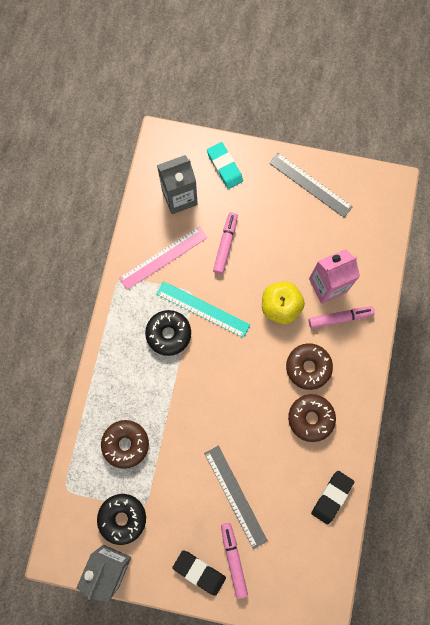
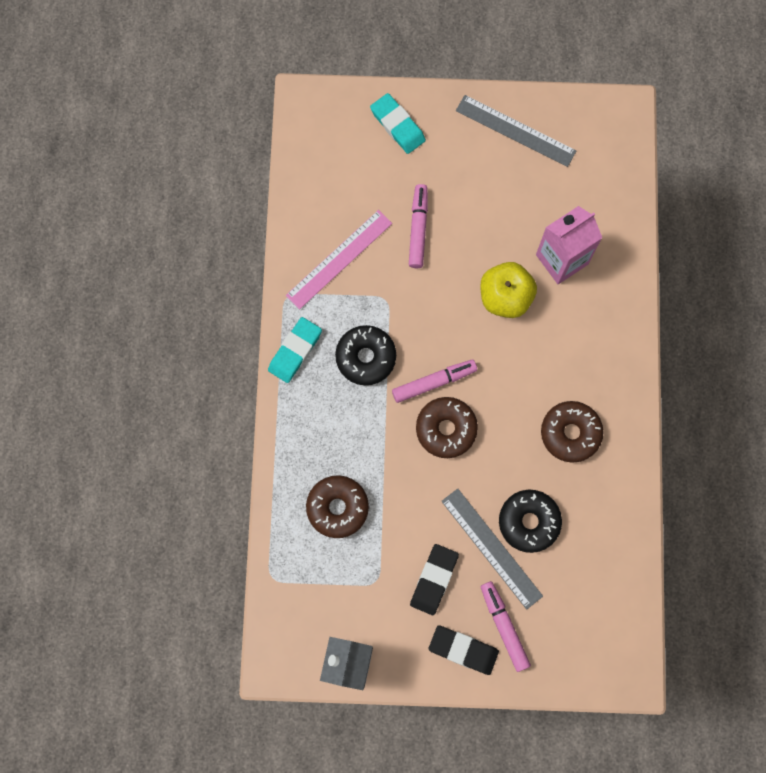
camera: 10 degrees left, 0 degrees up
(117, 320) = (295, 351): none -> turquoise eraser
(122, 518) = (352, 601): black donut -> black donut (529, 522)
(179, 197) = (345, 176): grey carton -> none
(203, 309) = (404, 318): turquoise ruler -> none
(308, 367) = (555, 369): brown donut -> brown donut (446, 429)
(332, 497) = (615, 527): black eraser -> black eraser (434, 579)
(340, 318) = (585, 299): pink marker -> pink marker (434, 382)

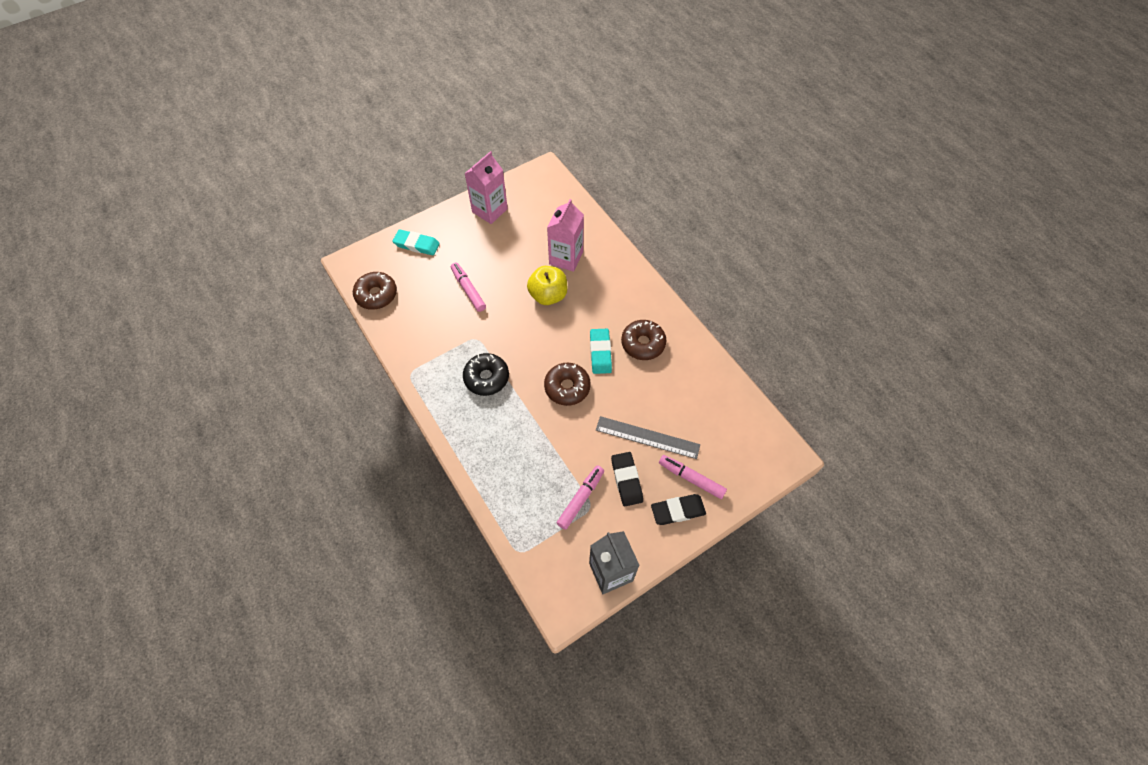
camera: 35 degrees left, 15 degrees down
(295, 351) = (437, 402): turquoise eraser -> turquoise eraser (600, 353)
(337, 508) = (532, 477): brown donut -> brown donut (376, 295)
(339, 259) = (430, 333): pink ruler -> none
(434, 382) = (540, 366): pink marker -> pink marker (581, 499)
(515, 131) = (490, 210): grey ruler -> pink carton
(529, 522) = (658, 407): black donut -> none

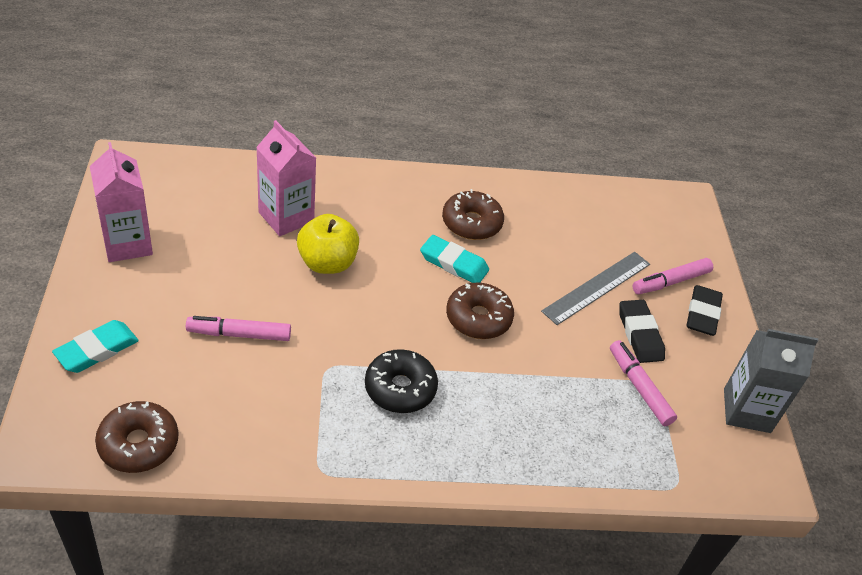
camera: 65 degrees left, 15 degrees down
(626, 480) = (640, 334): black eraser -> black eraser turned 60 degrees clockwise

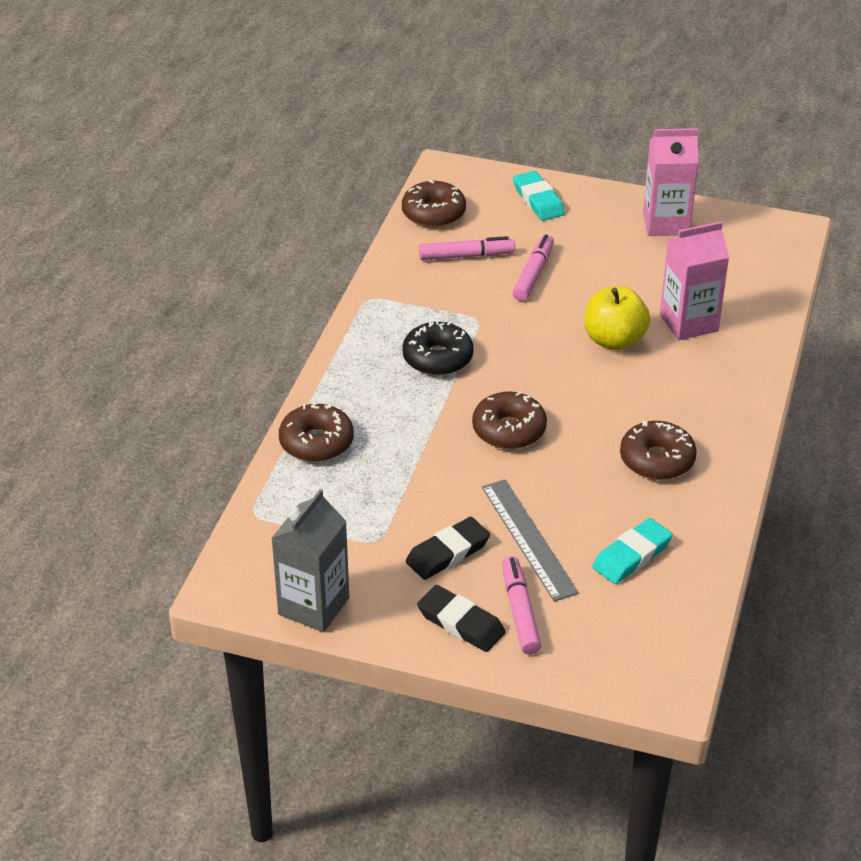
camera: 115 degrees right, 5 degrees down
(454, 263) = (593, 430): turquoise eraser -> turquoise eraser (632, 555)
(562, 460) = (316, 442): none -> brown donut
(639, 387) = (376, 527): pink marker -> pink marker (466, 256)
(640, 334) = (447, 553): black eraser -> black eraser turned 45 degrees counterclockwise

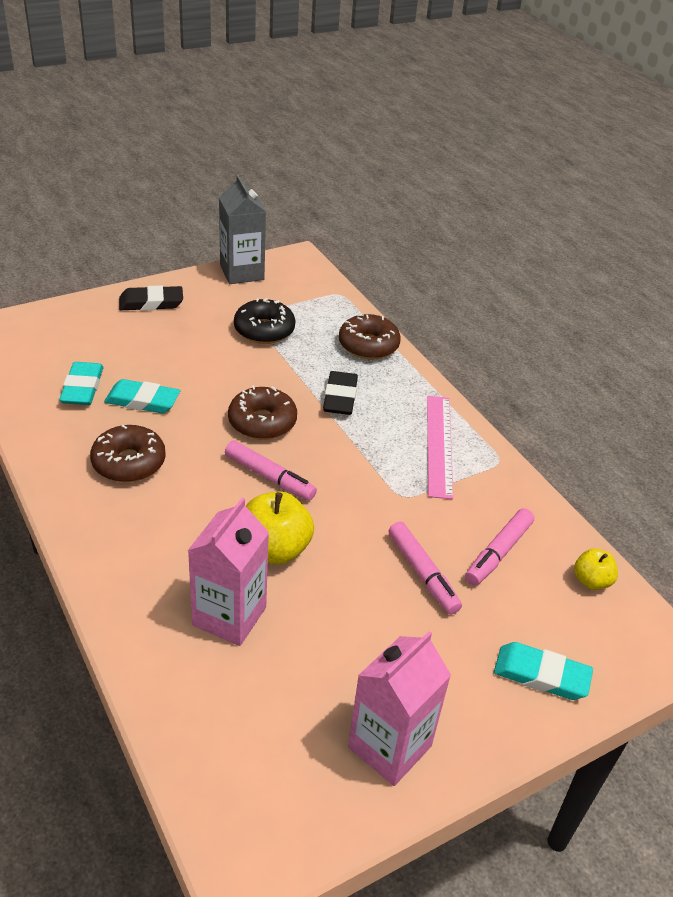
camera: 130 degrees right, 0 degrees up
(395, 333) = (439, 445): none -> pink ruler
(433, 213) = (591, 581): brown donut -> yellow apple
(437, 358) = (382, 444): black donut -> black donut (264, 330)
(447, 553) = (204, 330): black eraser -> black eraser (340, 397)
(520, 611) = (123, 324): pink marker -> pink marker (269, 477)
(528, 539) = (163, 362): grey ruler -> none
(589, 509) = (142, 401): none -> turquoise eraser

